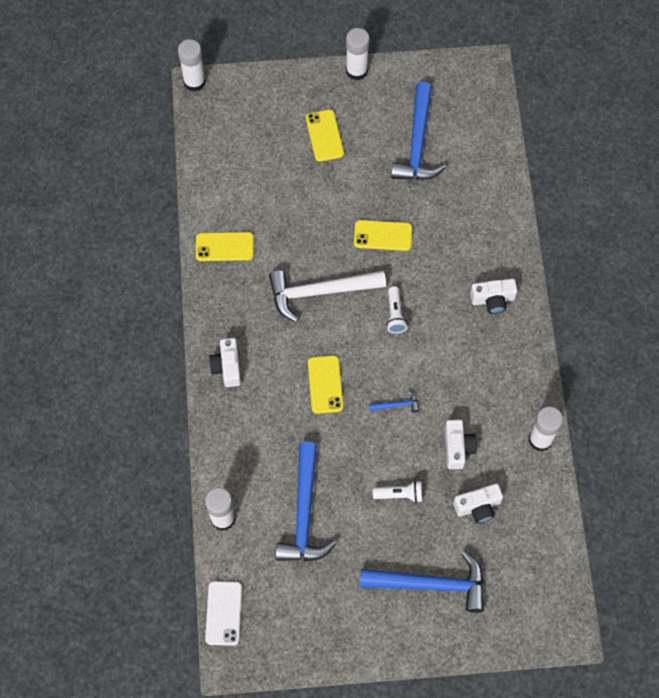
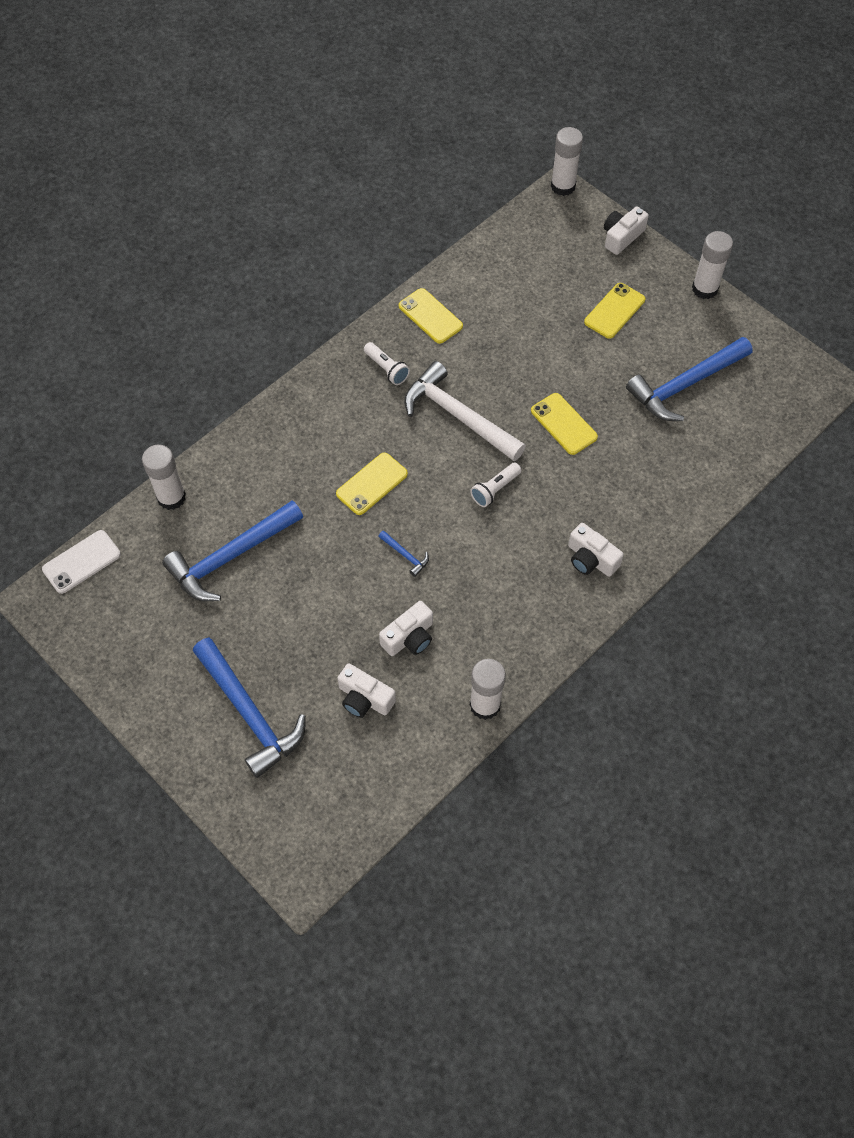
camera: 50 degrees right, 5 degrees down
(227, 367) = (318, 399): white camera -> white camera (621, 237)
(400, 494) = (317, 622): white flashlight -> white flashlight (386, 369)

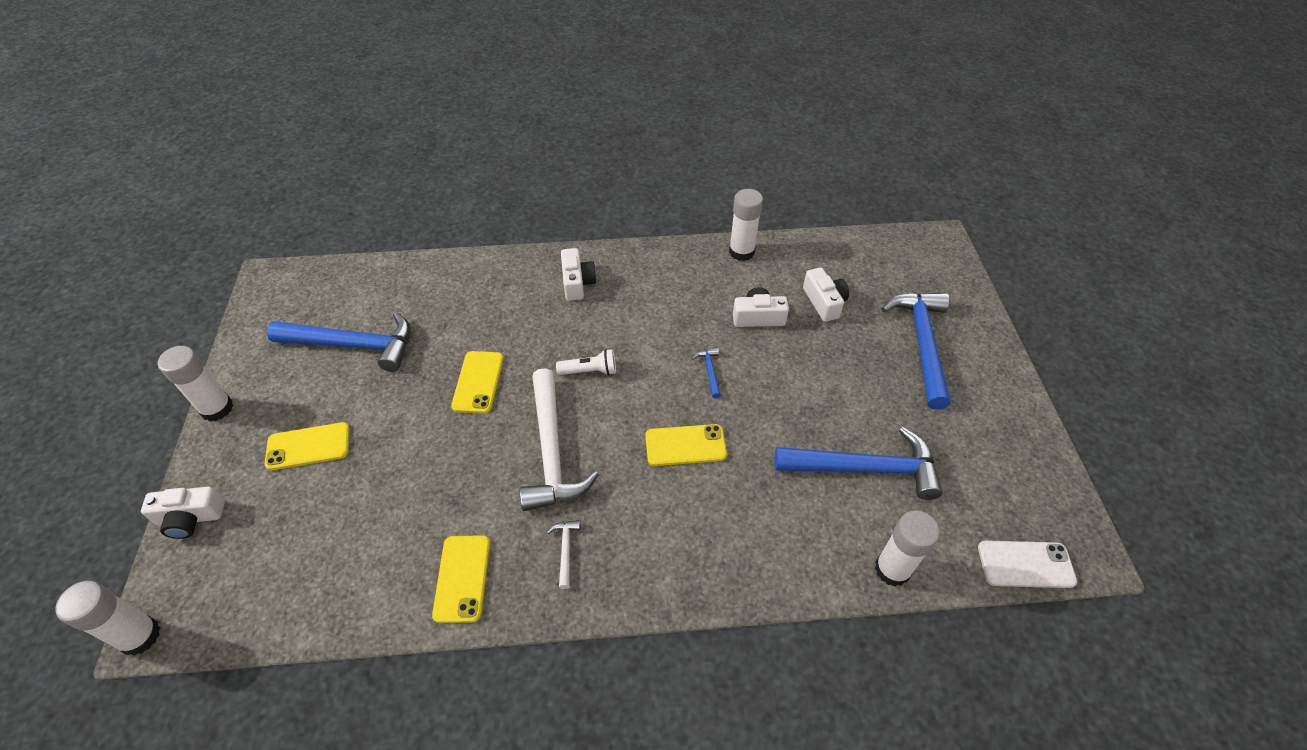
camera: 140 degrees left, 10 degrees down
(386, 369) = (565, 550): white flashlight -> white hammer

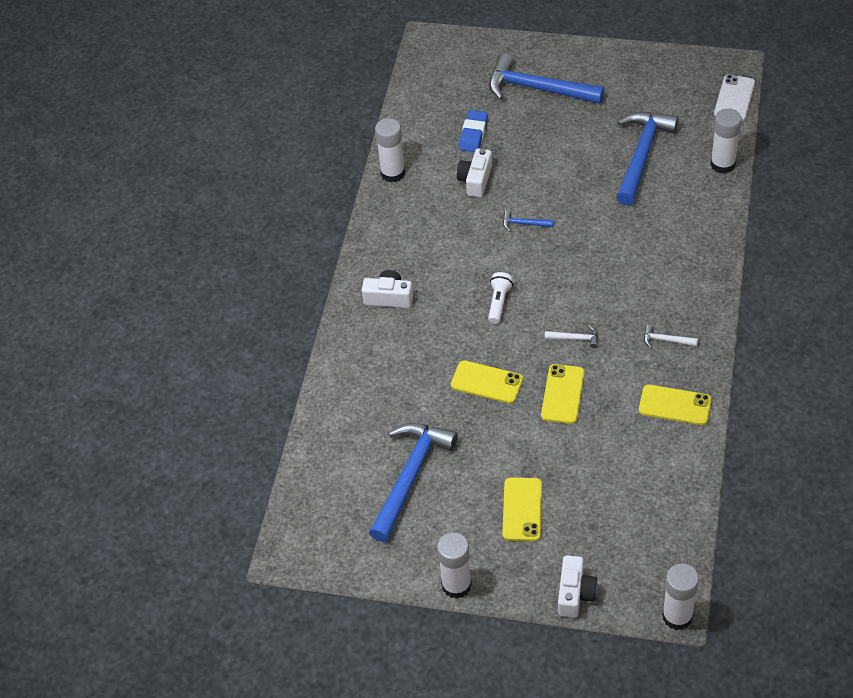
camera: 70 degrees left, 0 degrees up
(552, 451) = (575, 338): white hammer -> white hammer, size x0.41
(685, 445) = (593, 253): yellow phone -> yellow phone (562, 394)
(824, 302) = (473, 134): white camera -> blue eraser

